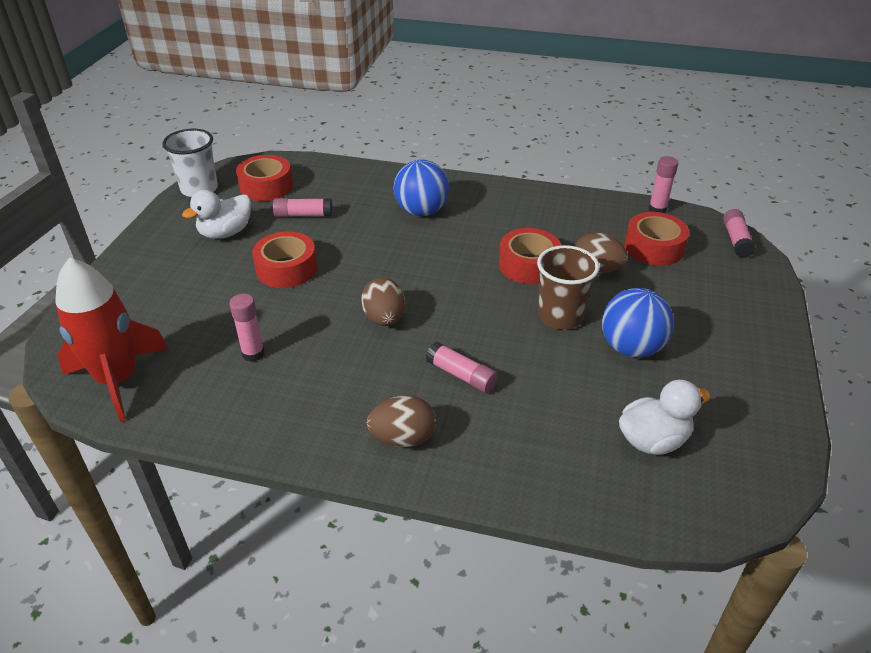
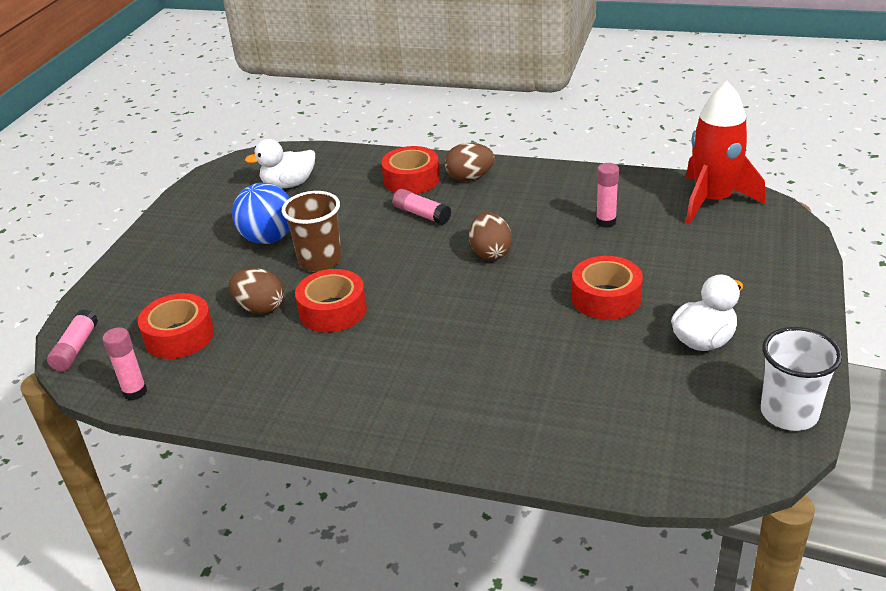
camera: 175 degrees left, 5 degrees down
(266, 186) = (688, 421): red tape -> red tape (411, 180)
(303, 215) = (612, 371): pink glue stick -> none
(421, 211) = (451, 381): blue ball -> none

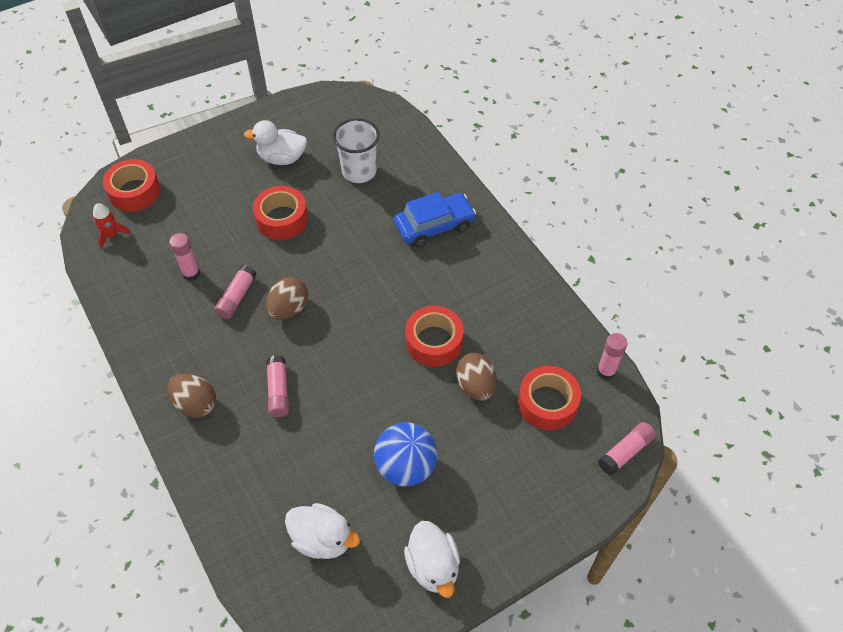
camera: 140 degrees left, 20 degrees up
(195, 214) = (433, 566): none -> white duck
(320, 261) = (395, 402): brown cup -> none
(411, 180) = (233, 445): red tape -> red tape (134, 192)
(452, 394) = (434, 226): none -> blue car
(544, 233) = (237, 297): none -> pink glue stick
(713, 201) = (111, 235): red rocket -> red rocket, size x0.43
(789, 413) = (310, 103): white cup -> white cup (359, 171)

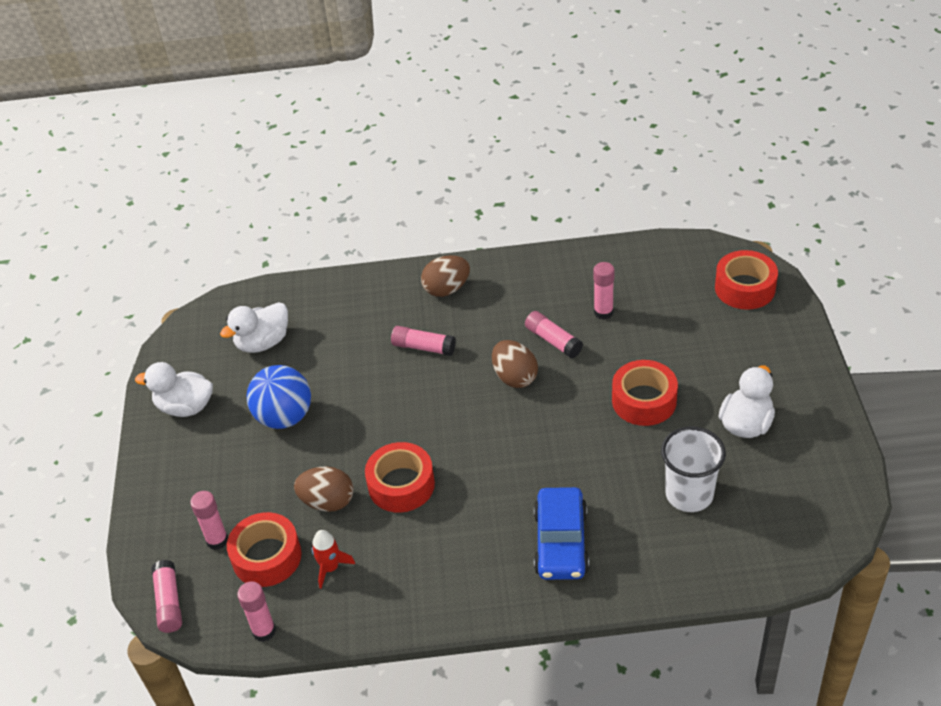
camera: 120 degrees right, 10 degrees down
(111, 235) = (688, 263): red rocket -> red rocket (330, 568)
(554, 449) = (217, 540): none -> pink glue stick

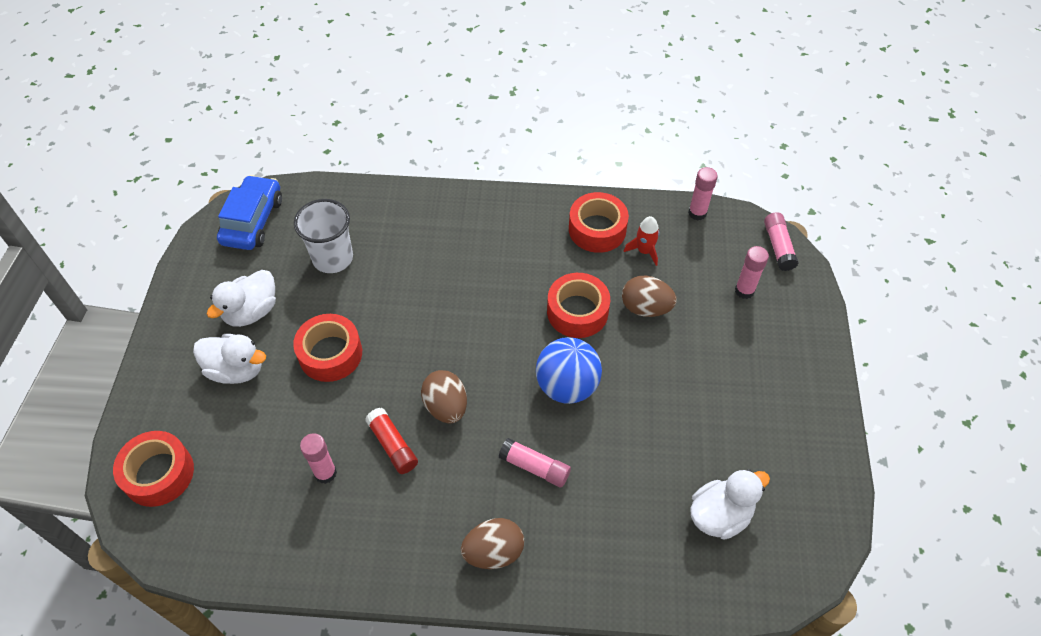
camera: 175 degrees left, 10 degrees up
(185, 407) = (799, 441): white duck -> white duck (236, 369)
(267, 557) = (699, 269): red tape -> red tape (597, 229)
(284, 417) = (690, 406): blue ball -> blue ball (567, 386)
(553, 341) = (393, 445): pink glue stick -> red glue stick
(561, 542) = (451, 238): blue car -> blue car (252, 221)

